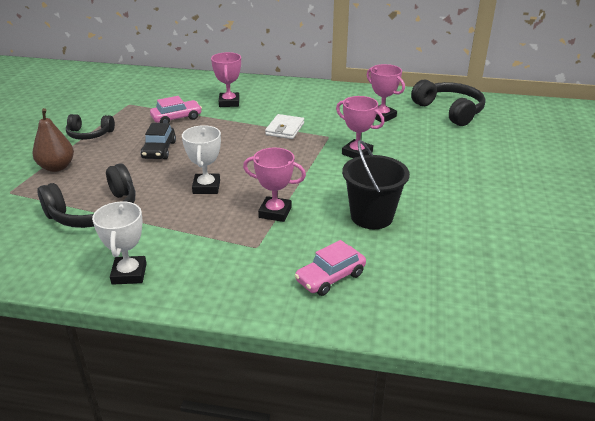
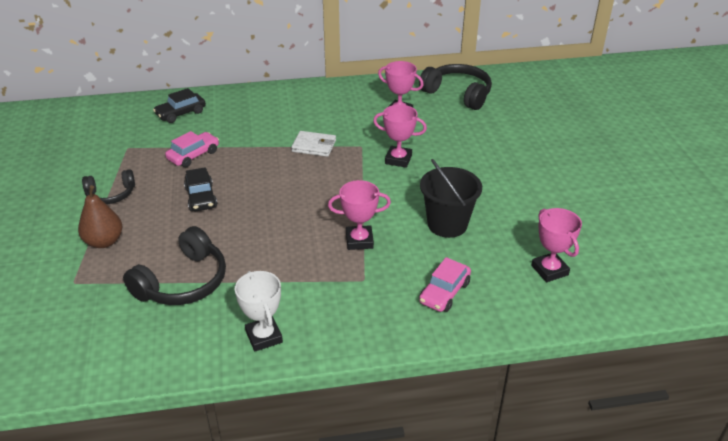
camera: 20 degrees left, 5 degrees up
(189, 87) = (181, 113): none -> black car
(206, 187) = (277, 229): white trophy -> none
(229, 102) = (237, 125): pink trophy -> pink trophy (549, 270)
(285, 129) = (314, 146): white wallet -> white wallet turned 75 degrees counterclockwise

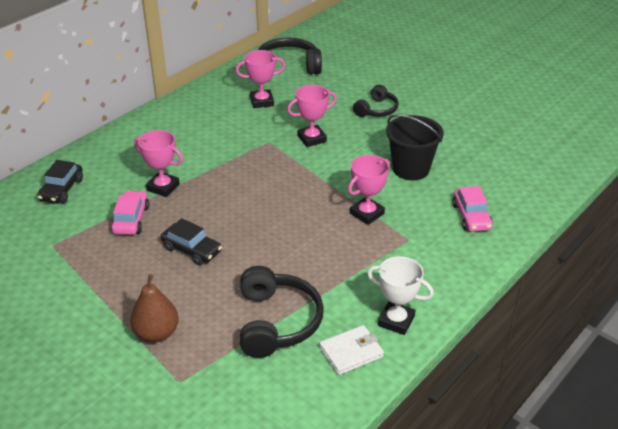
camera: 40 degrees left, 0 degrees up
(111, 194) = (100, 292): black headphones -> black headphones (376, 110)
(314, 146) = (229, 160): white wallet -> white wallet (351, 352)
(549, 270) = (513, 165): pink trophy -> pink trophy (163, 187)

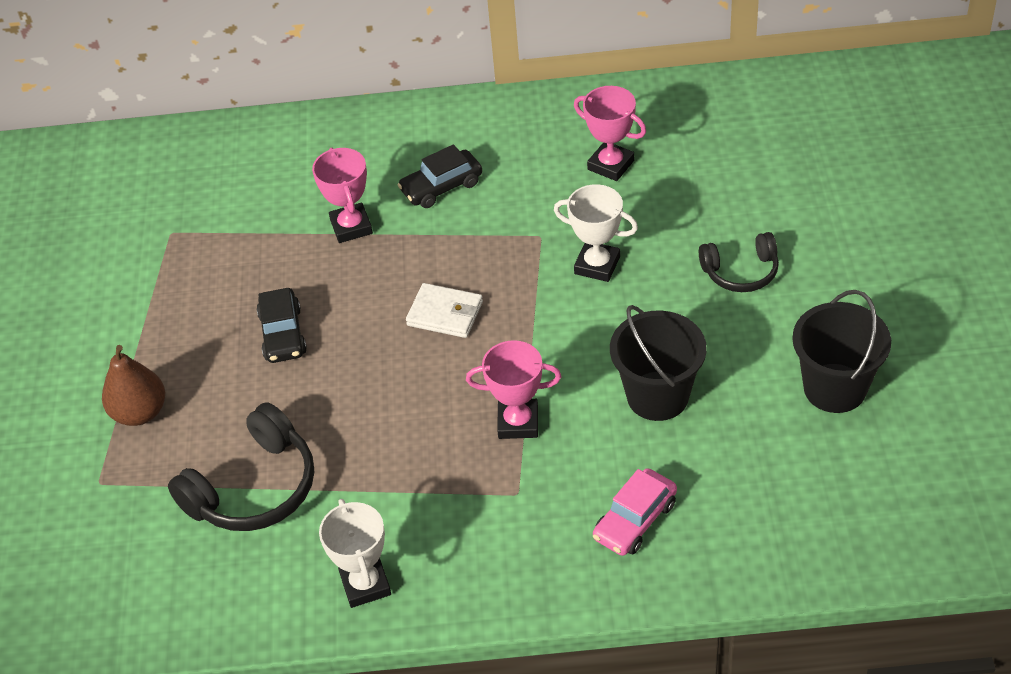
camera: 50 degrees right, 10 degrees up
(62, 190) = (254, 162): black car -> black car (441, 187)
(131, 219) = (273, 250): pink car -> none
(288, 67) = (716, 125): black headphones -> none
(312, 139) = (597, 265): pink trophy -> white trophy
(351, 352) = (276, 582): white wallet -> white wallet (445, 314)
(473, 127) = (835, 388): none -> black bucket

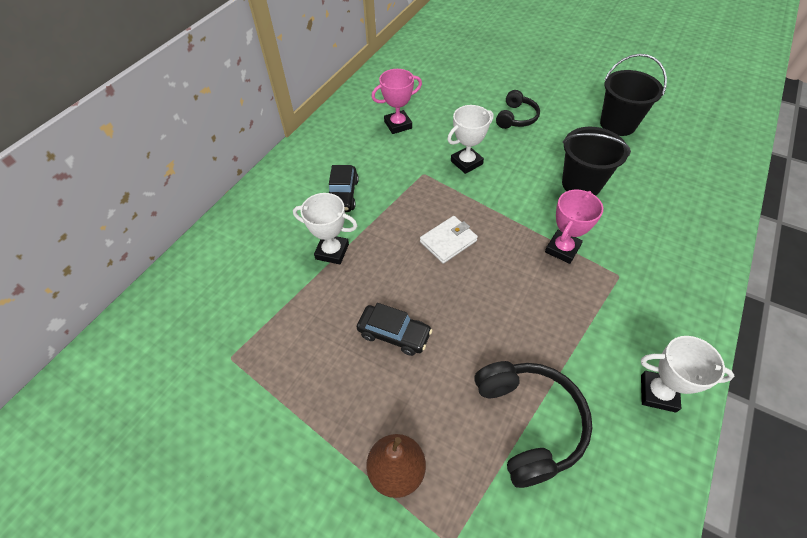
camera: 60 degrees left, 5 degrees up
(351, 227) = (332, 251): pink trophy -> white trophy
(635, 520) = (668, 234): pink car -> none

